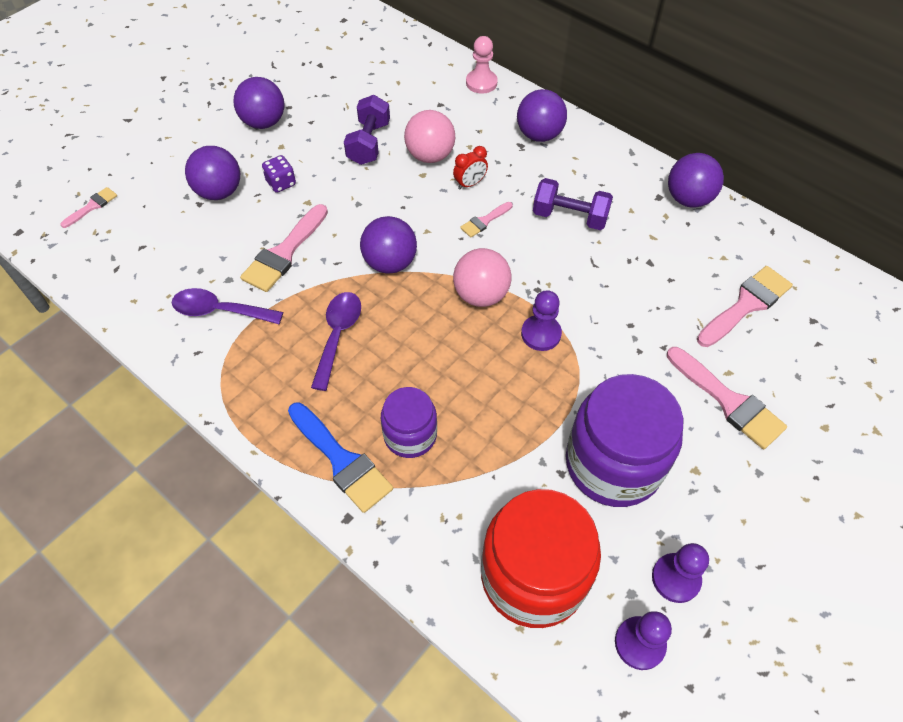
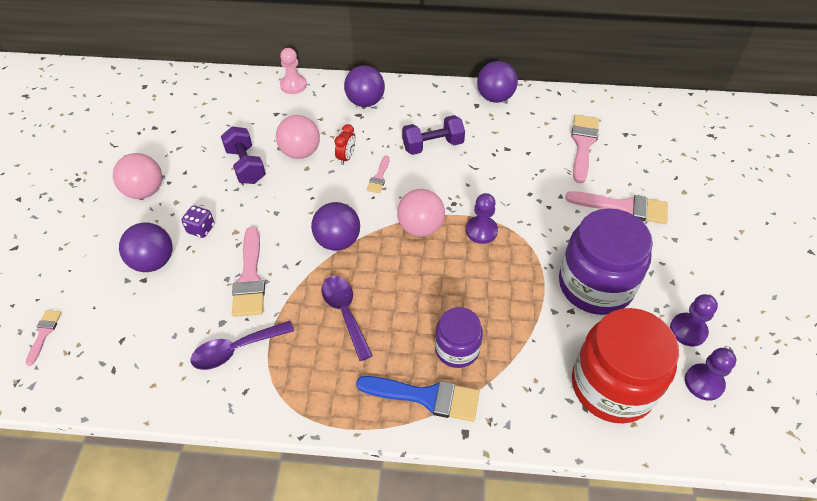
camera: 35 degrees left, 5 degrees down
(264, 122) = (145, 191): purple ball -> pink ball

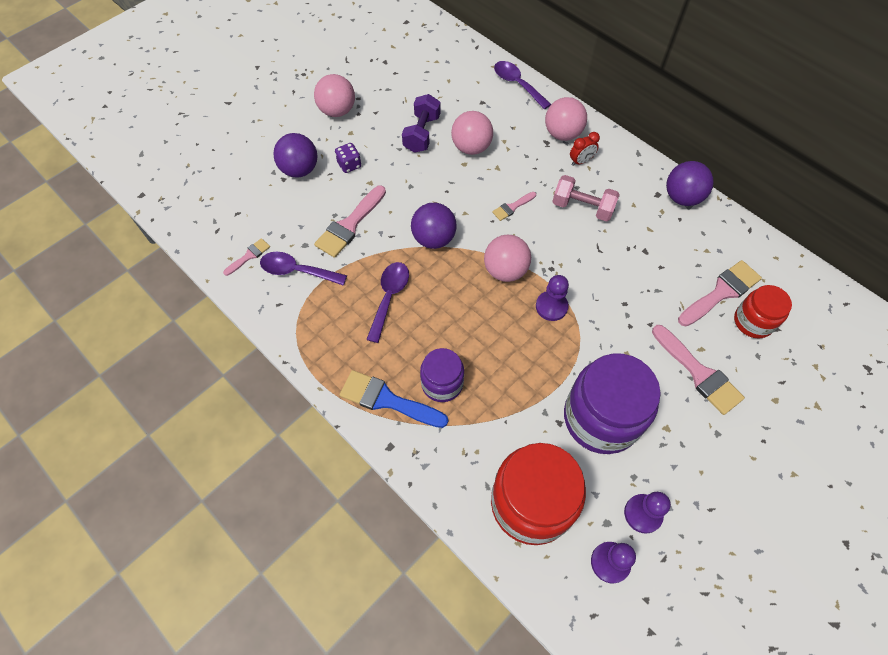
camera: 40 degrees right, 10 degrees up
(44, 333) = (199, 176): pink brush -> pink brush (249, 256)
(293, 85) = (517, 84): pink pawn -> purple spoon
(346, 157) = (502, 174): red clock -> red clock (581, 161)
(365, 102) = (562, 134): purple ball -> pink ball
(426, 397) = (387, 400): blue brush -> blue brush turned 150 degrees clockwise
(433, 145) = (582, 207): purple dumbbell -> pink dumbbell
(620, 150) = (753, 321): none -> red jar

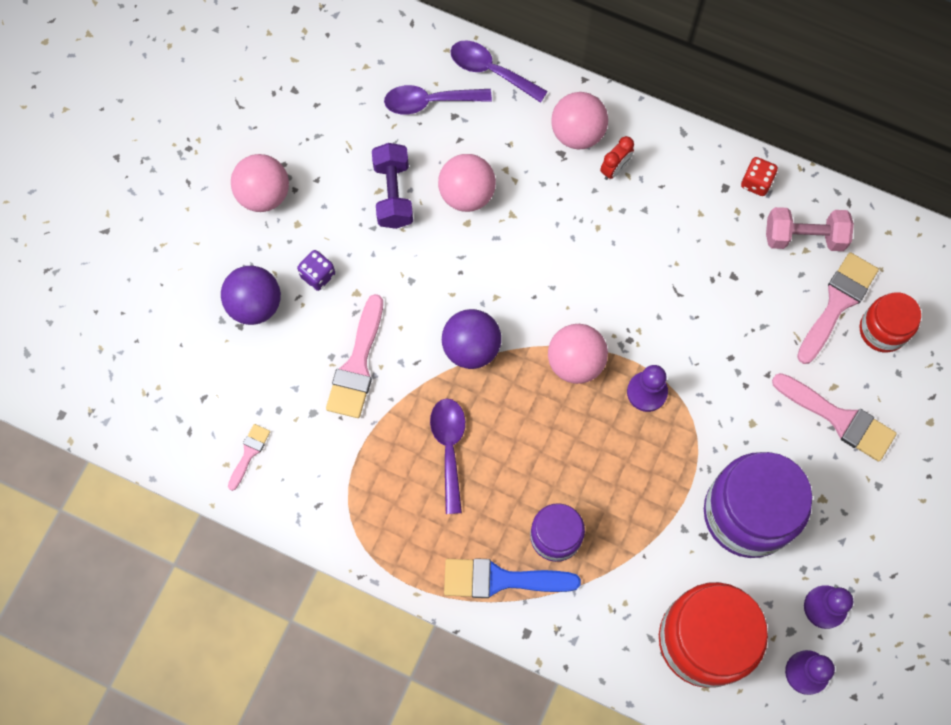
camera: 20 degrees left, 10 degrees up
(297, 271) = (320, 452): purple spoon -> purple spoon (430, 102)
(512, 207) = (552, 268): pink brush -> none
(582, 207) = (639, 239): pink dumbbell -> pink dumbbell (804, 237)
(682, 197) = (756, 182): purple ball -> red dice

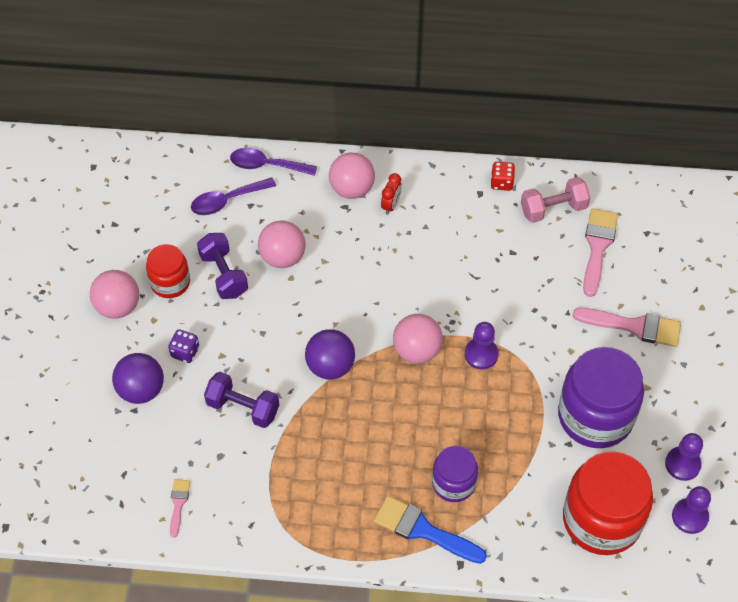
camera: 20 degrees left, 15 degrees down
(357, 364) = (243, 408): pink brush -> purple dumbbell
(449, 448) = (342, 446): purple spoon -> none
(501, 579) = (423, 530): blue brush -> blue brush turned 45 degrees clockwise
(882, 330) = (639, 255): red jar -> red jar (170, 282)

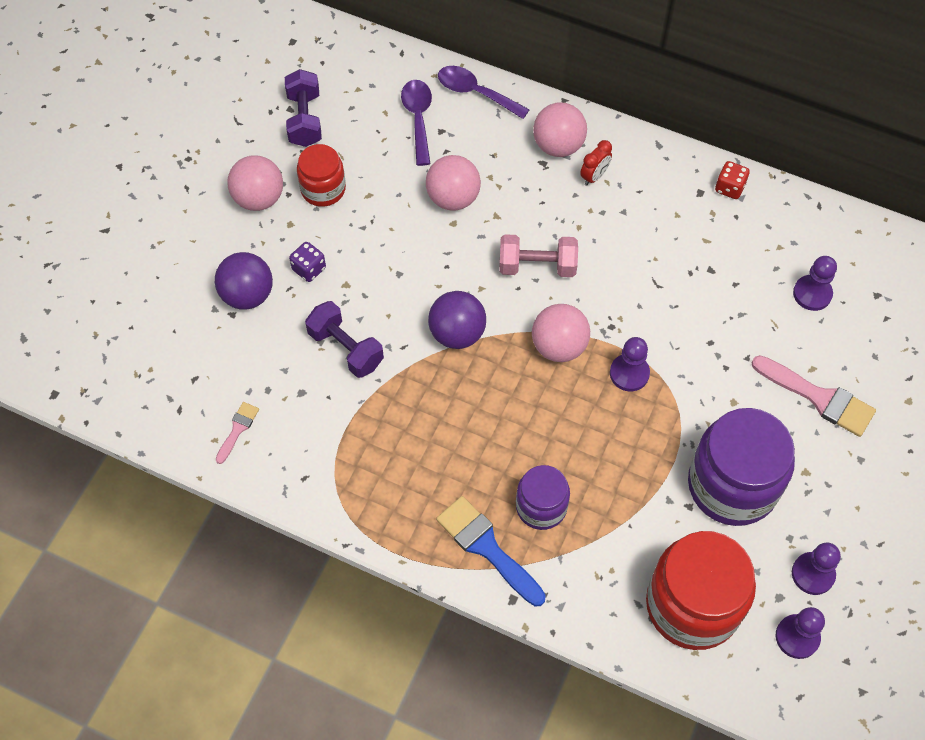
camera: 20 degrees right, 5 degrees up
(224, 274) = (382, 198): purple dumbbell -> purple dumbbell (305, 119)
(227, 201) = (418, 119): purple spoon -> purple spoon turned 90 degrees clockwise
(553, 209) = (777, 235): pink dumbbell -> pink dumbbell (537, 266)
(597, 247) = (812, 294): pink brush -> purple pawn

